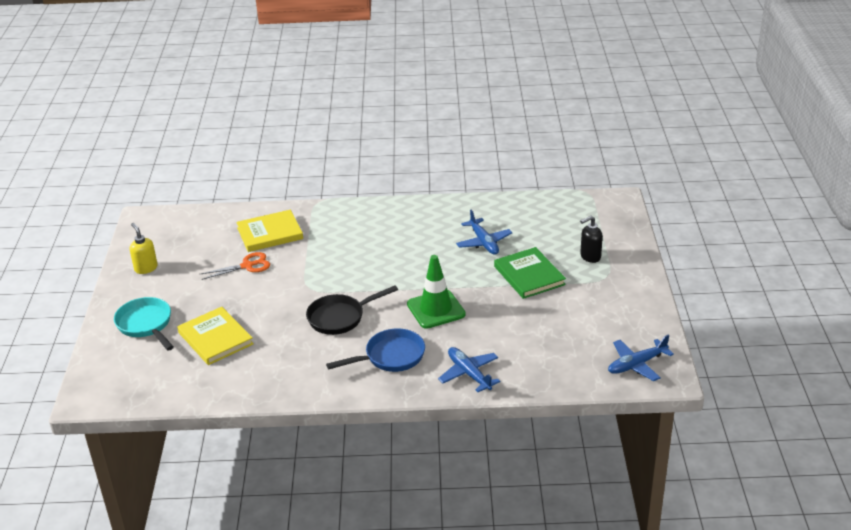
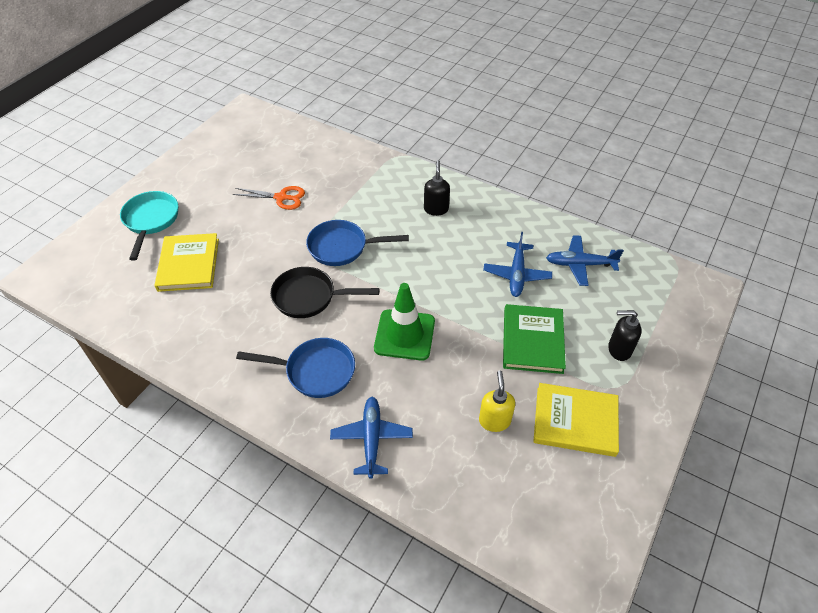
camera: 30 degrees right, 15 degrees up
(146, 268) = (202, 162): yellow soap dispenser -> yellow soap dispenser (494, 420)
(270, 233) = (329, 171): yellow book -> yellow book (575, 421)
(334, 277) = (342, 247): none -> blue pan
(384, 225) = (436, 209): none -> black soap dispenser
(636, 365) = (564, 538): blue plane -> blue plane (580, 264)

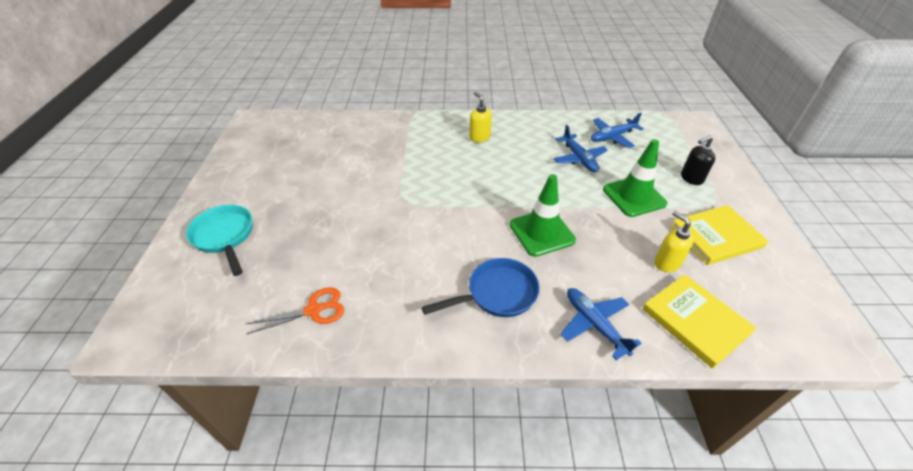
camera: 30 degrees left, 5 degrees down
(189, 264) = (297, 258): yellow book -> yellow book (695, 321)
(281, 198) = (343, 173): orange scissors -> orange scissors (314, 310)
(309, 297) = (437, 238): black pan -> none
(342, 247) = (431, 190): blue pan -> none
(436, 209) = (479, 137): black soap dispenser -> yellow soap dispenser
(533, 341) = (634, 196): green book -> green traffic cone

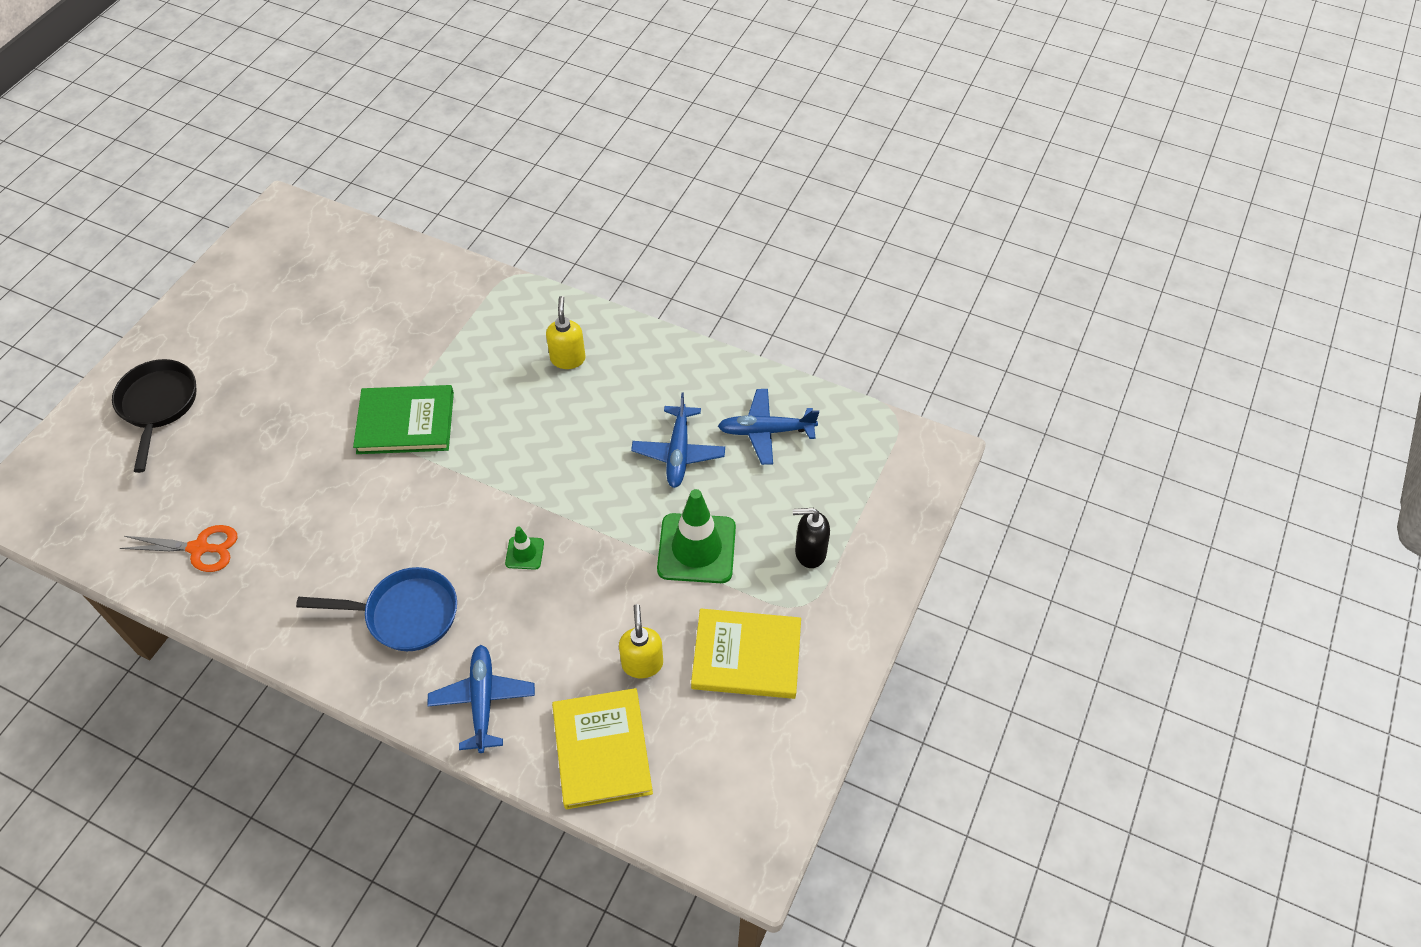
camera: 25 degrees right, 10 degrees up
(225, 236) = (158, 406): turquoise pan -> black pan
(409, 193) = (405, 422): none -> green book
(541, 232) = (524, 553): green traffic cone -> green traffic cone, size x0.47

